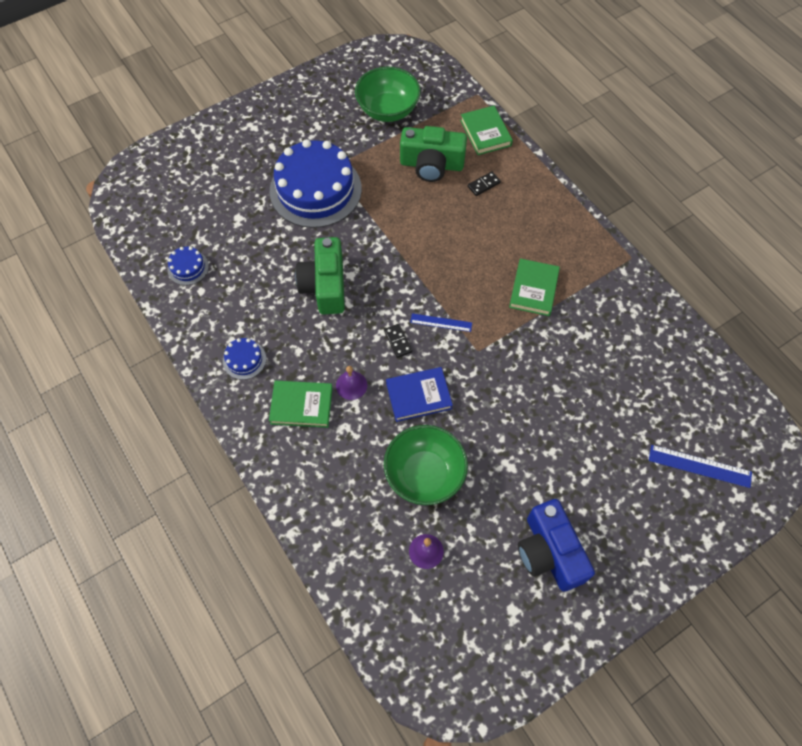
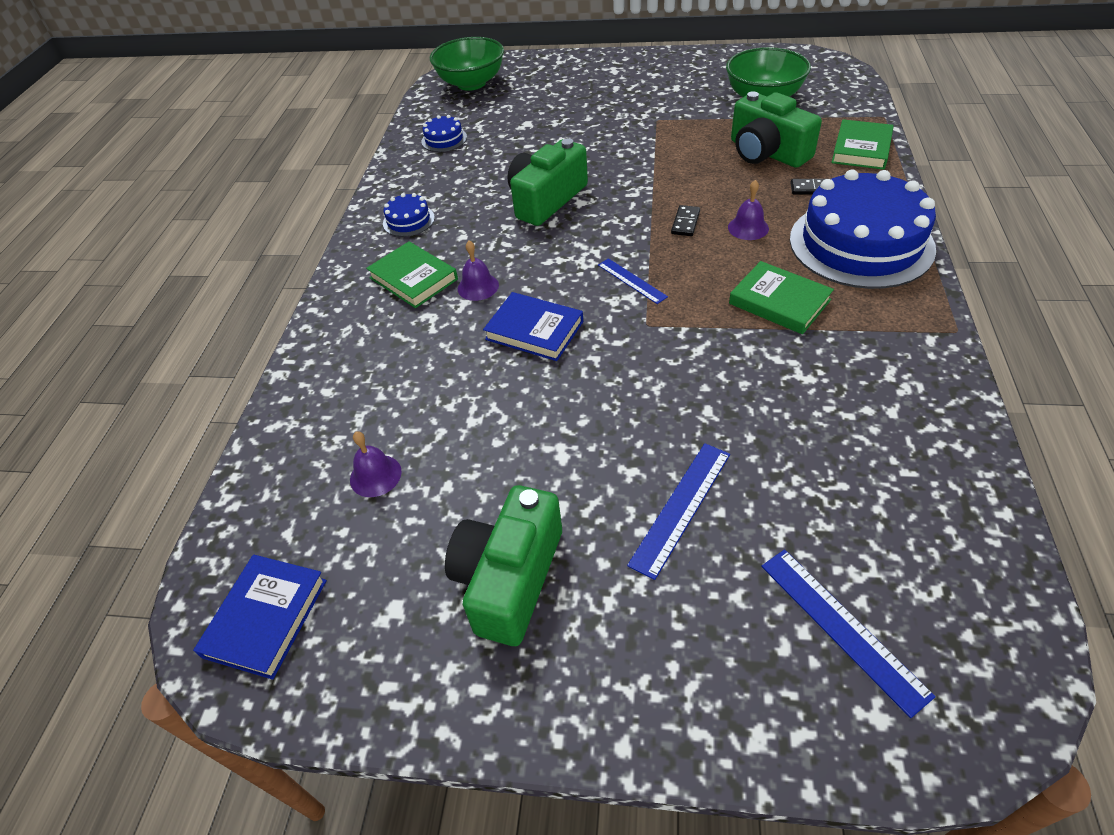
camera: 45 degrees right, 15 degrees down
(315, 190) = (621, 129): blue cake -> blue cake (861, 243)
(398, 341) = (566, 274): black domino -> black domino (685, 222)
(424, 474) = (458, 403): green bowl -> green bowl (471, 83)
(456, 666) = (266, 618): none -> blue book
(472, 239) = (748, 228): none -> purple bell
(533, 289) = (779, 302): green book -> green book turned 75 degrees clockwise
(549, 552) = (509, 578): blue camera -> green camera
(591, 455) = (681, 507): none -> blue ruler

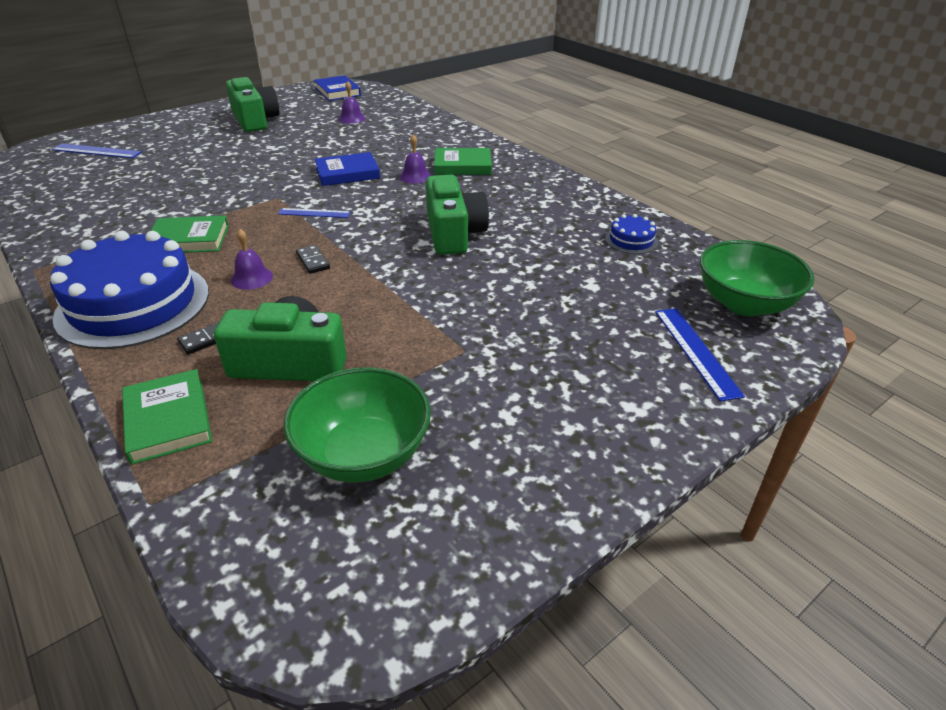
camera: 130 degrees right, 10 degrees down
(408, 220) = (529, 185): blue cake -> none
(681, 507) = (193, 153): blue ruler -> blue ruler (696, 351)

